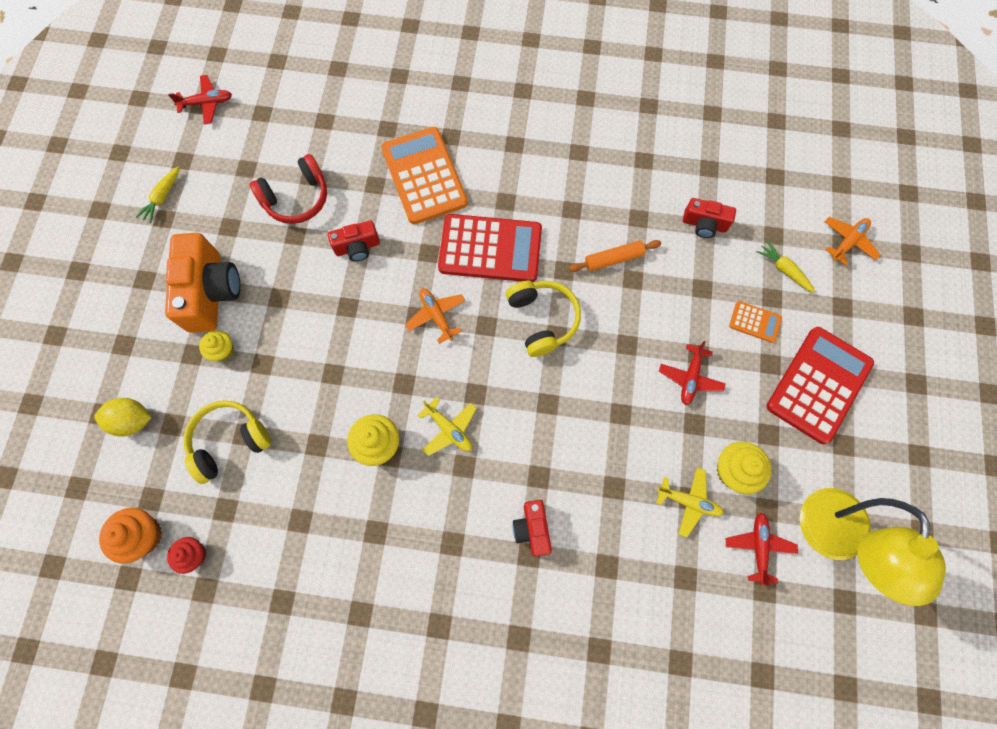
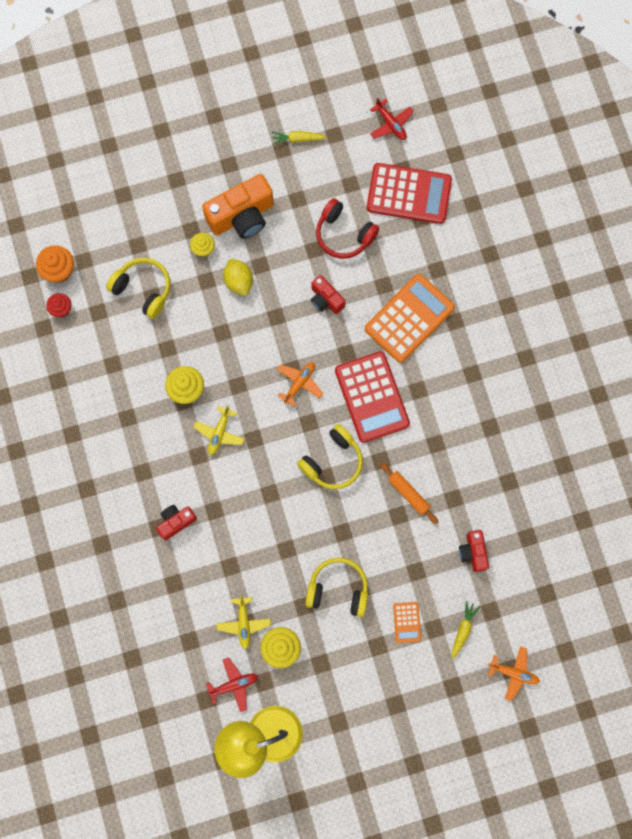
camera: 65 degrees right, 5 degrees up
(133, 420) = (128, 218): yellow lemon -> yellow lemon (239, 281)
(690, 378) = (338, 589): red plane -> yellow headphones
(818, 385) = (377, 688): red calculator -> red calculator (409, 194)

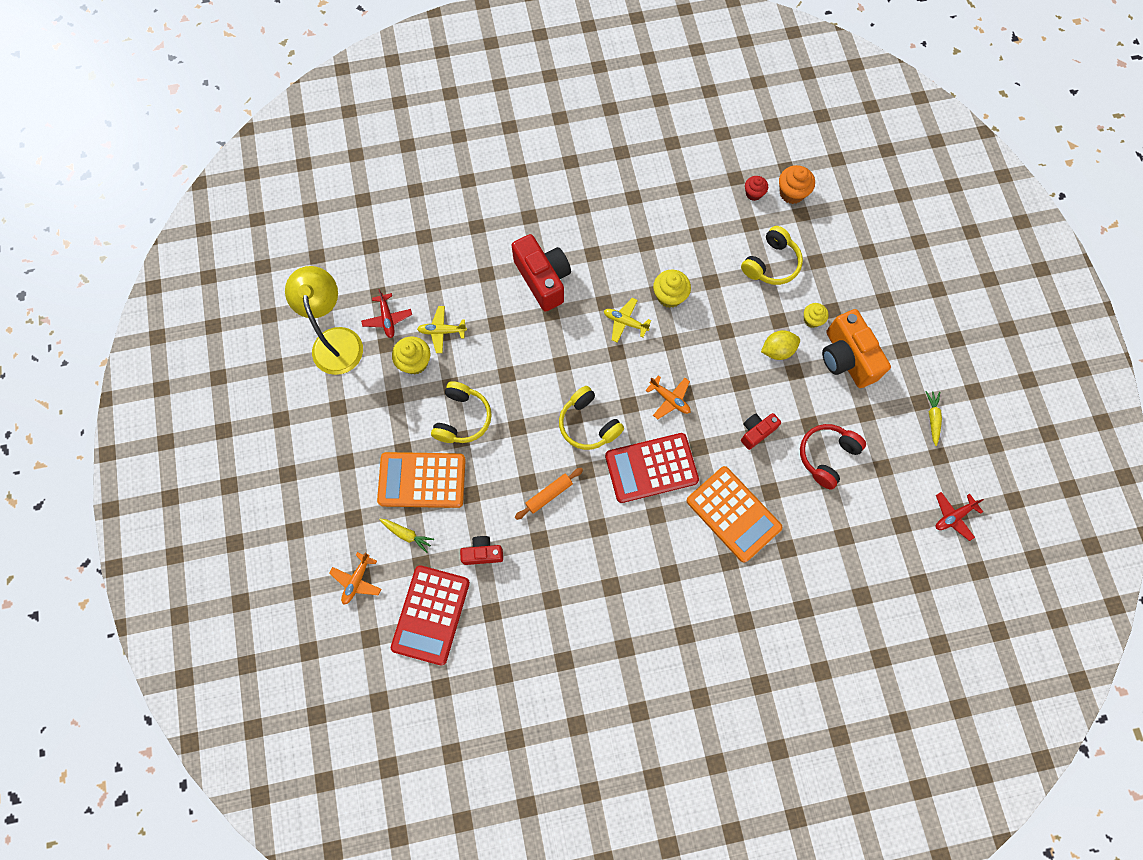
camera: 95 degrees right, 5 degrees down
(176, 522) = (543, 279): red camera -> red camera, size x1.84
(407, 622) = (422, 480): orange calculator -> orange calculator, size x2.18
(409, 194) = (872, 527): red calculator -> red calculator (431, 615)

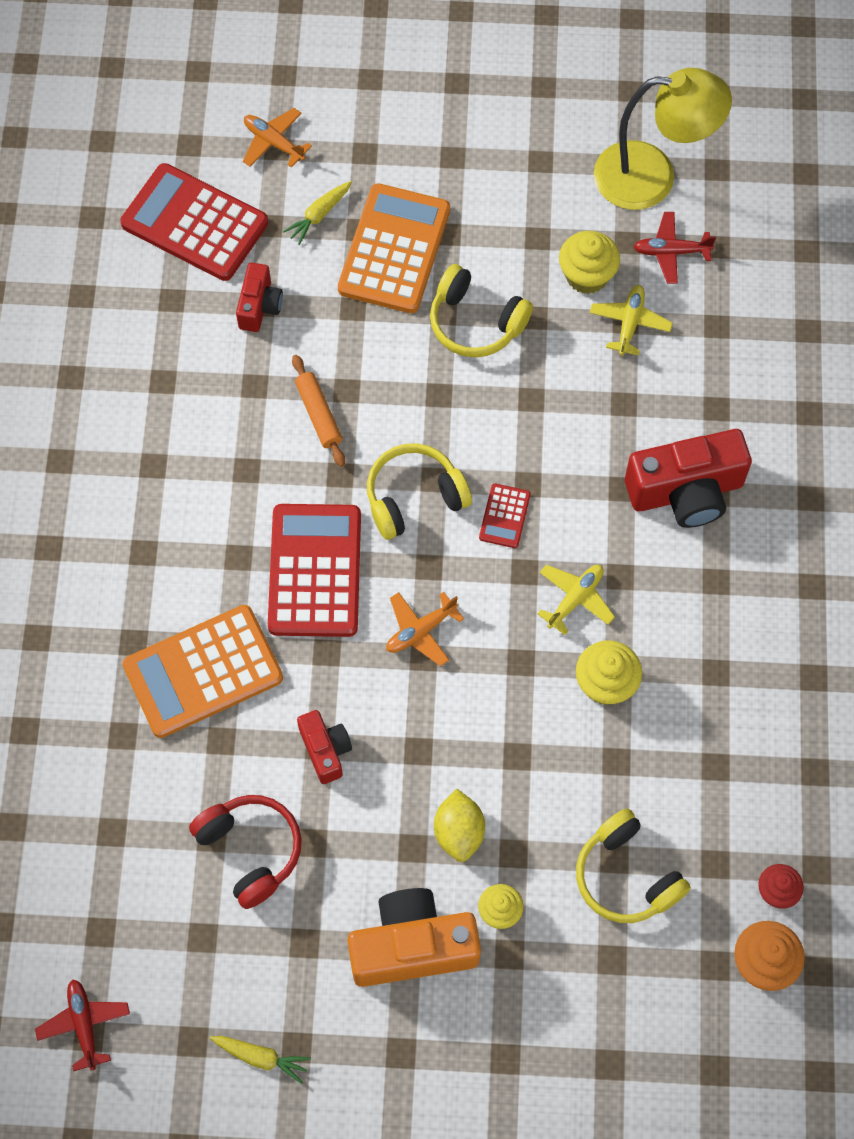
camera: 105 degrees right, 5 degrees down
(586, 371) = (504, 516): none -> red calculator

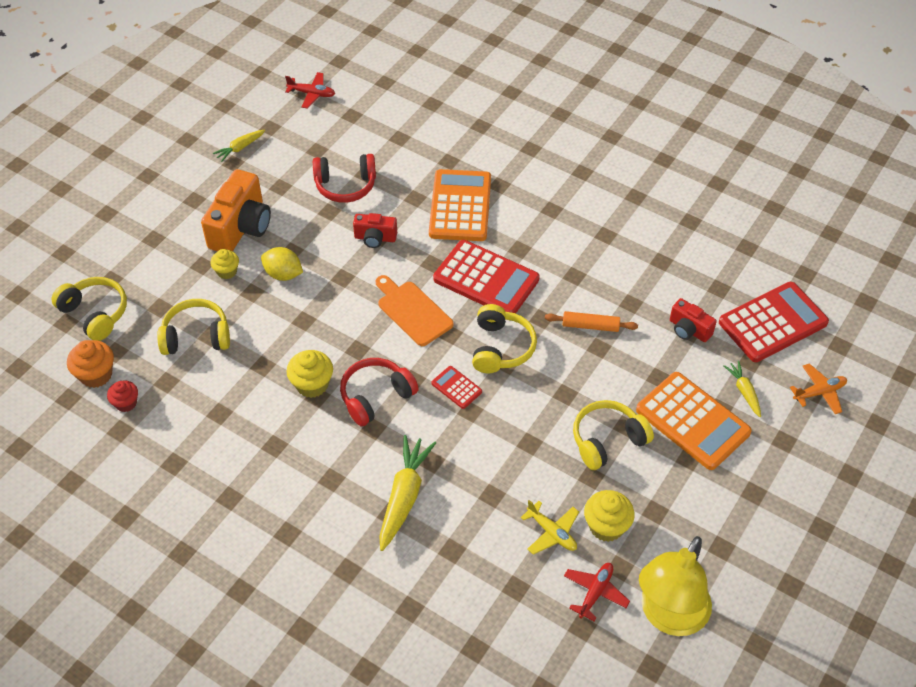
camera: 120 degrees right, 15 degrees down
(420, 631) = (412, 311): orange plane -> orange cutting board
(575, 599) = (376, 397): yellow plane -> red headphones
(676, 1040) = (95, 313): none -> yellow headphones
(686, 492) = (404, 496): red camera -> yellow carrot

